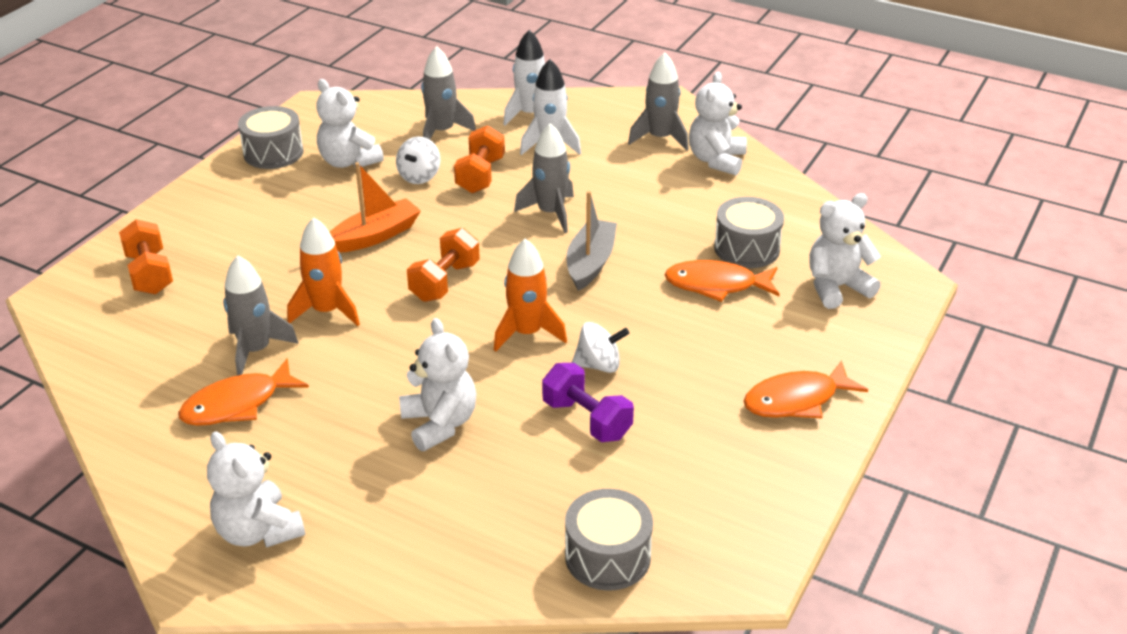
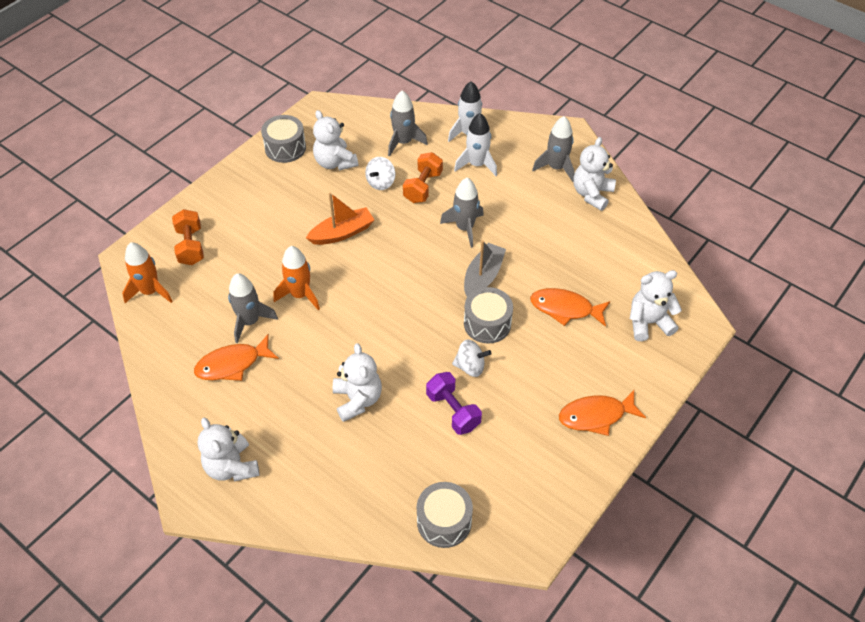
camera: 10 degrees right, 15 degrees up
(445, 282) = (381, 280): orange dumbbell -> none
(527, 333) = (428, 332): orange rocket -> orange rocket (150, 291)
(746, 248) = (594, 279): grey drum -> grey drum (487, 323)

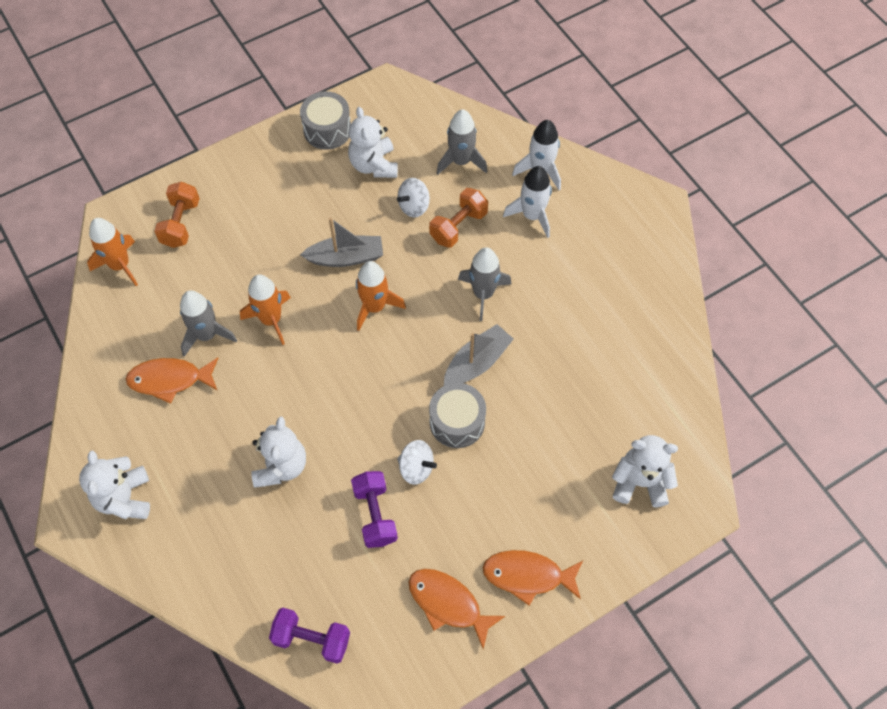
camera: 20 degrees right, 10 degrees up
(342, 233) = (346, 257): orange boat -> grey boat
(382, 261) = (375, 307): none -> orange rocket
(444, 521) = (312, 639): grey drum -> purple dumbbell
(556, 168) = (623, 248): grey rocket -> none
(565, 309) = (552, 433): orange fish -> orange fish (448, 604)
(592, 194) = (649, 295): white teddy bear -> none

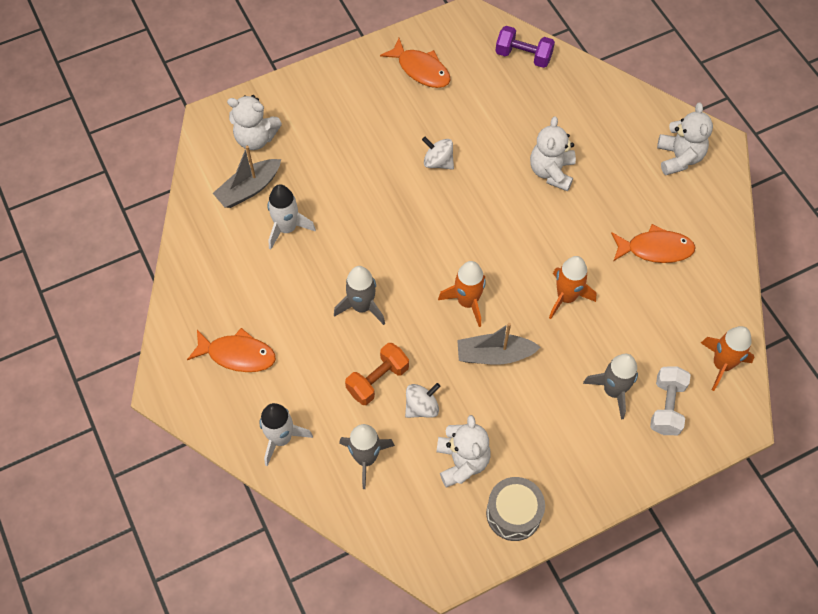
camera: 175 degrees left, 0 degrees up
(181, 223) = (666, 407): orange dumbbell -> white dumbbell
(207, 335) = (626, 287): grey rocket -> grey rocket (613, 391)
(375, 514) = (473, 131): purple dumbbell -> none
(457, 422) = (400, 195): grey drum -> none
(477, 362) = (376, 243): grey boat -> grey boat (249, 189)
(528, 576) = (358, 82): orange fish -> orange fish (237, 354)
(532, 216) = (300, 386): white rocket -> white rocket (287, 228)

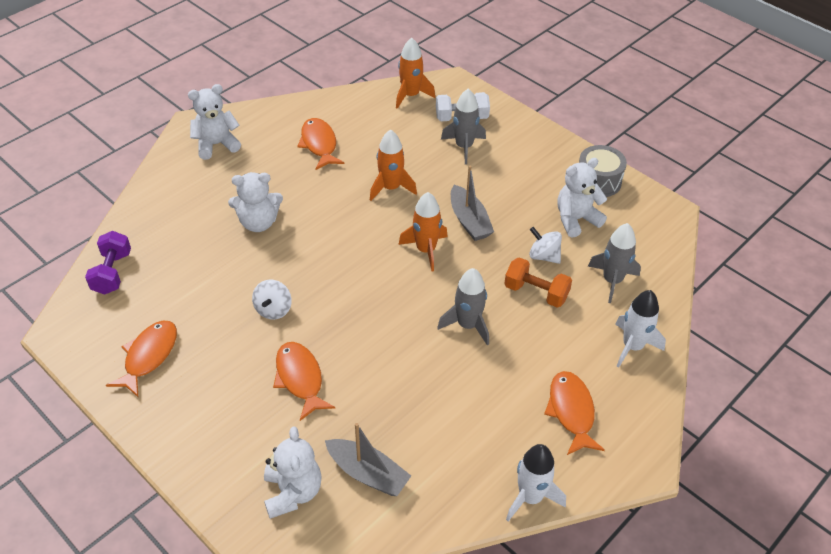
camera: 110 degrees left, 15 degrees down
(287, 228) = (405, 417): white rocket -> white rocket (530, 497)
(356, 165) = (300, 379): none -> orange fish

